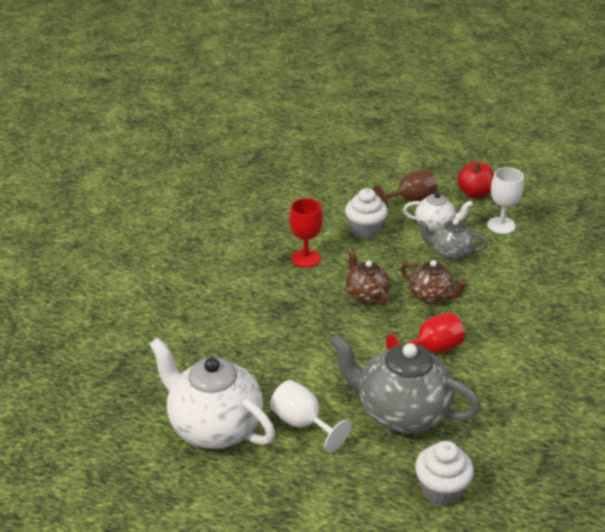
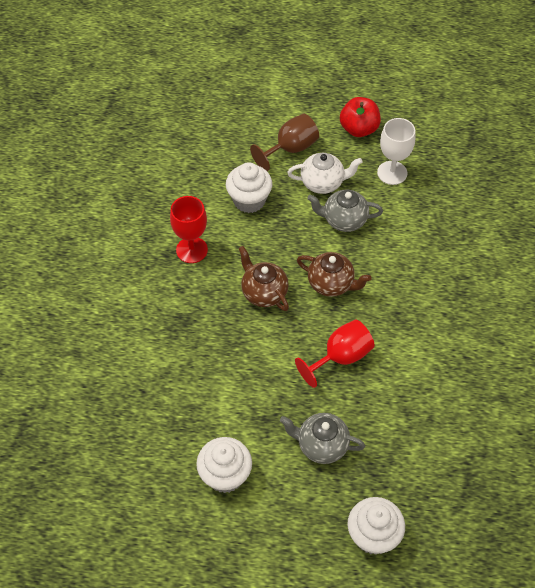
camera: 10 degrees left, 20 degrees up
(214, 427) = (136, 494): white teapot -> none
(303, 424) = (225, 475): white goblet -> white cupcake
(401, 413) = (321, 445): grey teapot -> grey teapot, size x0.55

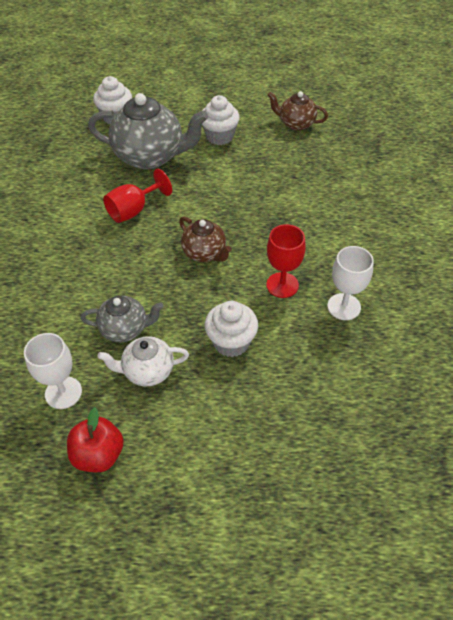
camera: 175 degrees right, 5 degrees down
(140, 223) = (344, 307): none -> white goblet
(290, 149) = (188, 415): brown goblet -> none
(321, 445) = (150, 157): grey teapot -> grey teapot, size x1.83
(331, 284) = (140, 266): brown teapot -> brown teapot (296, 124)

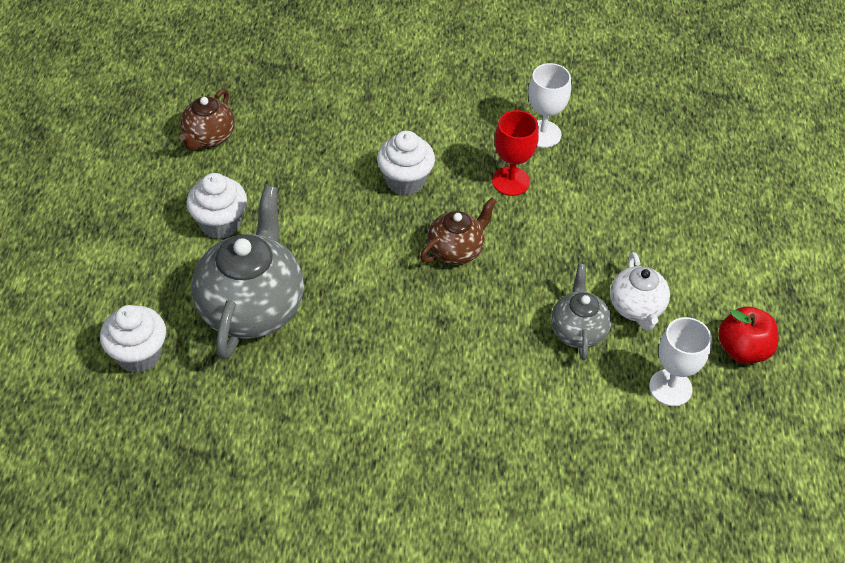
camera: 90 degrees left, 0 degrees up
(133, 210) = (369, 326): red goblet -> none
(231, 342) = (593, 232): white cupcake -> white cupcake (405, 181)

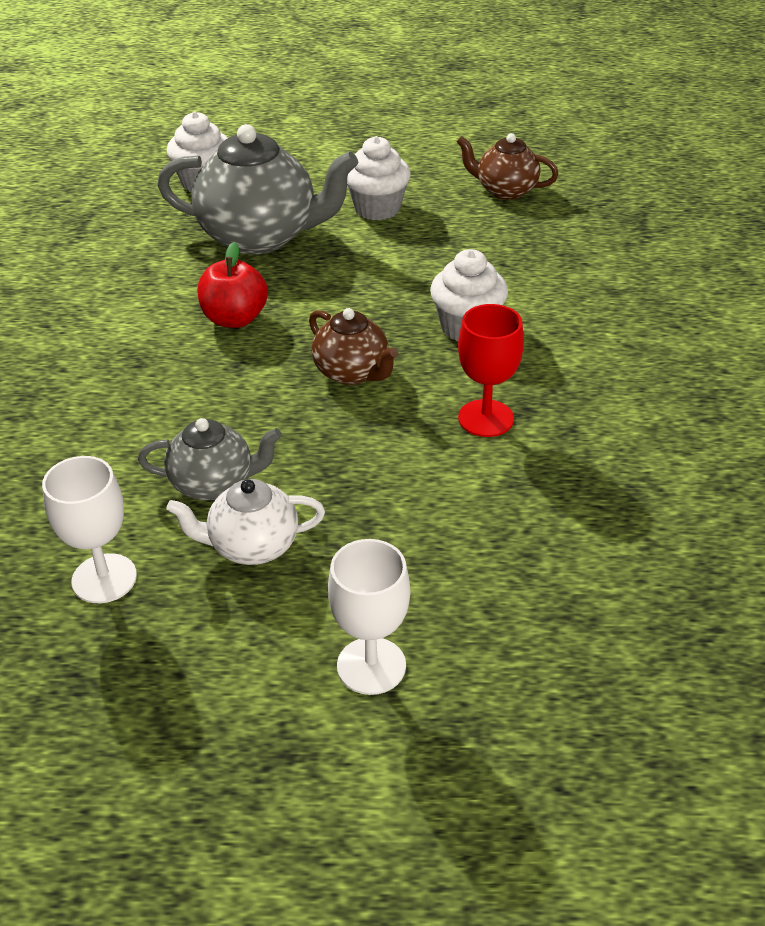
camera: 90 degrees right, 10 degrees down
(543, 134) = (592, 449): white goblet -> white goblet (371, 666)
(743, 349) = (164, 673): red apple -> red apple (235, 319)

